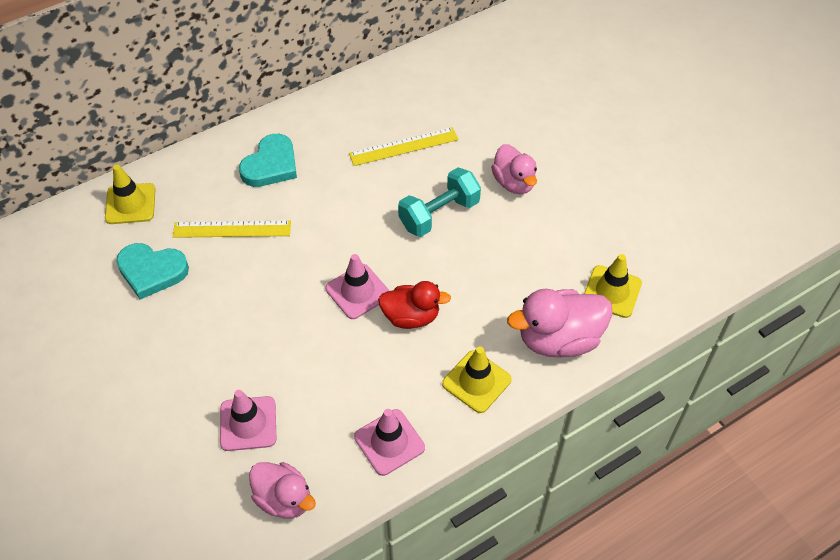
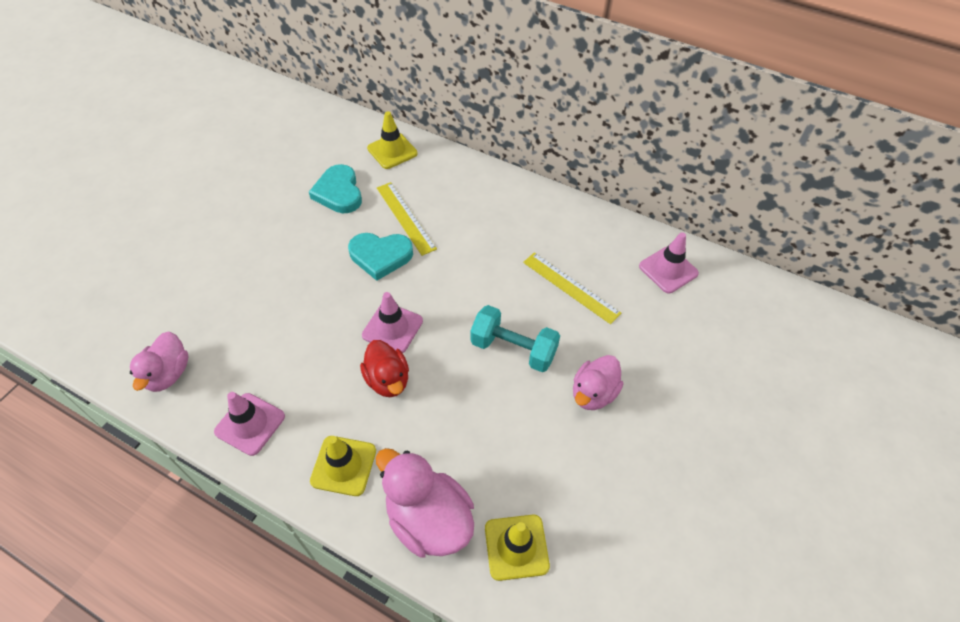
camera: 60 degrees right, 0 degrees up
(248, 423) = (228, 316): pink traffic cone -> pink traffic cone (668, 270)
(271, 165) = (484, 210): turquoise heart -> turquoise heart (380, 256)

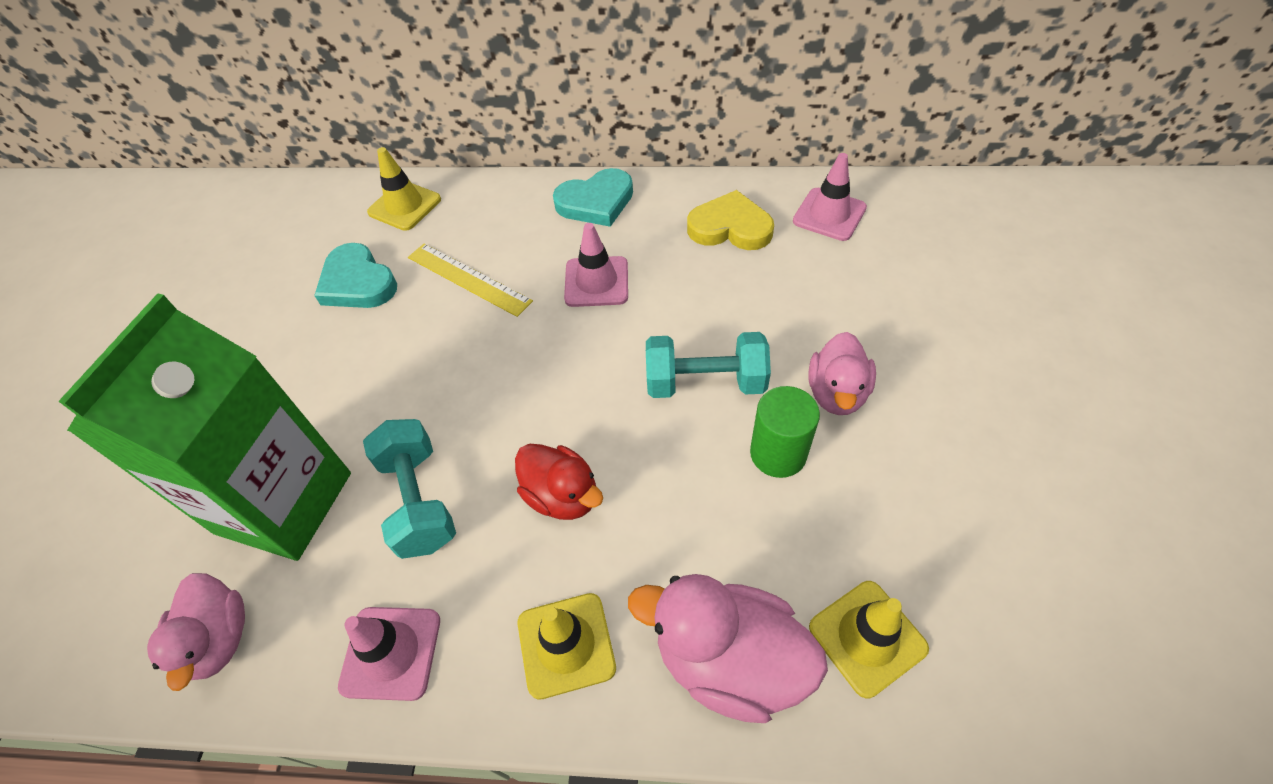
camera: 20 degrees left, 0 degrees up
(234, 313) = (284, 503): none -> green carton
(306, 345) = (419, 500): none -> turquoise dumbbell
(380, 256) = (461, 339): turquoise heart -> turquoise heart (596, 202)
(392, 328) = (530, 424): pink traffic cone -> pink traffic cone (596, 282)
(531, 414) = (778, 453): none -> green cylinder
(570, 287) = (729, 279): yellow ruler -> none
(593, 251) = (730, 227): none -> yellow heart

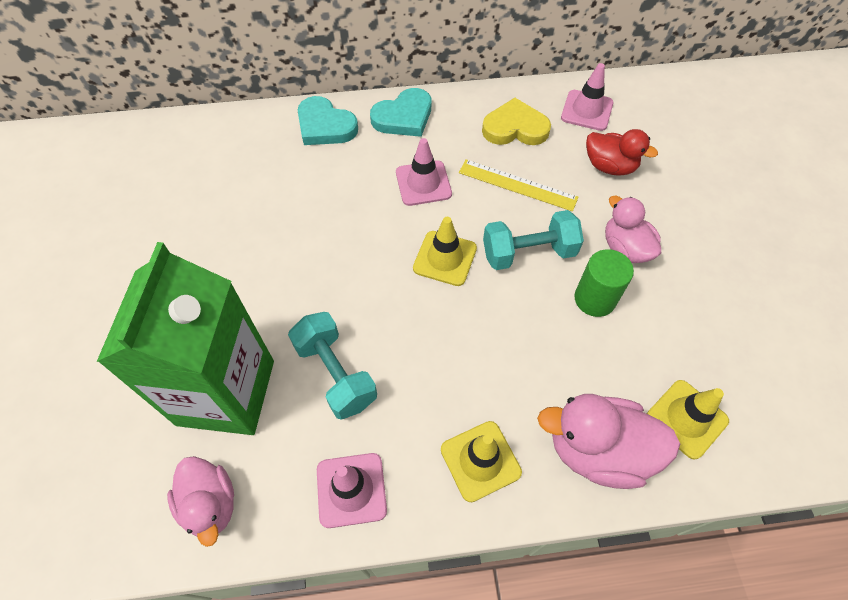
camera: 15 degrees left, 5 degrees up
(357, 282) = (225, 205): turquoise heart -> turquoise heart (325, 126)
(404, 206) = (244, 135): yellow traffic cone -> yellow traffic cone (445, 258)
(468, 279) = (318, 192): yellow ruler -> yellow ruler (517, 185)
(562, 495) = (445, 353): red duck -> red duck (609, 166)
(836, 393) = (625, 248): pink duck -> pink duck turned 150 degrees clockwise

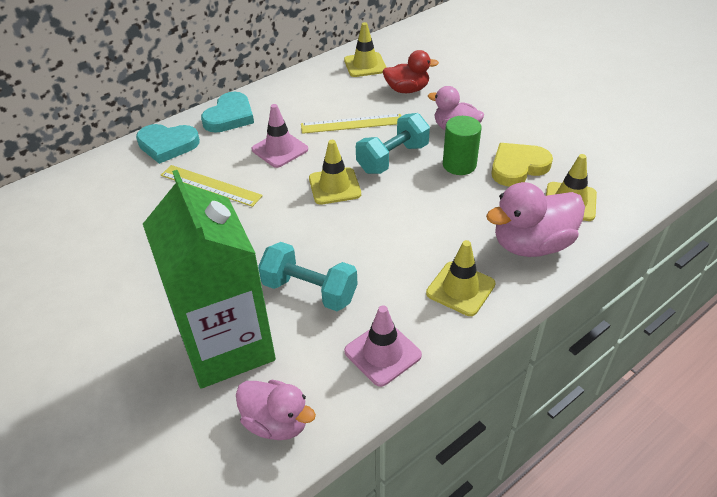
camera: 30 degrees left, 15 degrees down
(331, 195) = (210, 185): none -> yellow ruler
(515, 128) = (322, 92): yellow heart -> yellow heart (518, 167)
(587, 110) = (365, 65): pink traffic cone -> yellow traffic cone

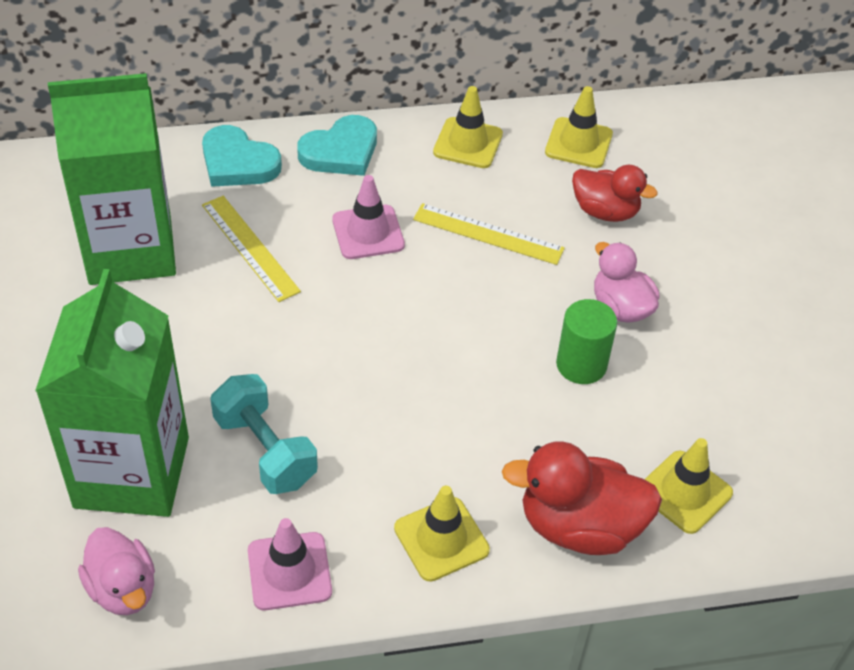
camera: 25 degrees right, 5 degrees up
(128, 218) = (130, 250): none -> green carton
(334, 186) = (396, 320): yellow traffic cone -> yellow traffic cone (468, 143)
(392, 158) = (501, 313): turquoise dumbbell -> none
(518, 167) = (658, 406): yellow heart -> none
(531, 244) = (579, 526): pink duck -> red duck

